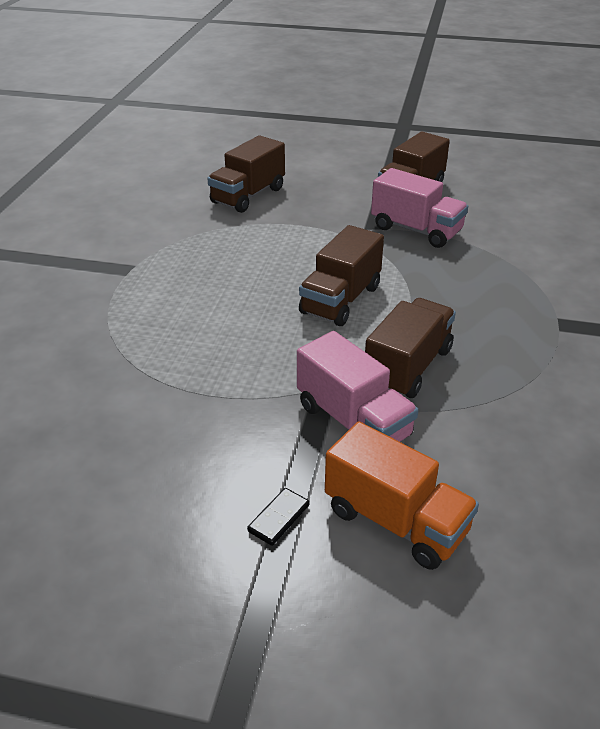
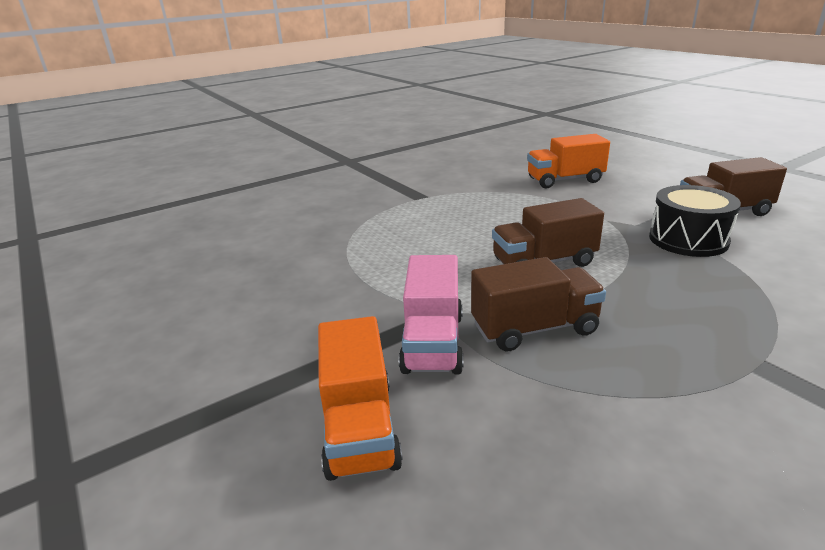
camera: 45 degrees right, 10 degrees down
(248, 195) = (565, 180): brown truck -> orange truck
(278, 518) = (289, 373): black domino -> none
(416, 230) = (688, 239): pink truck -> black drum

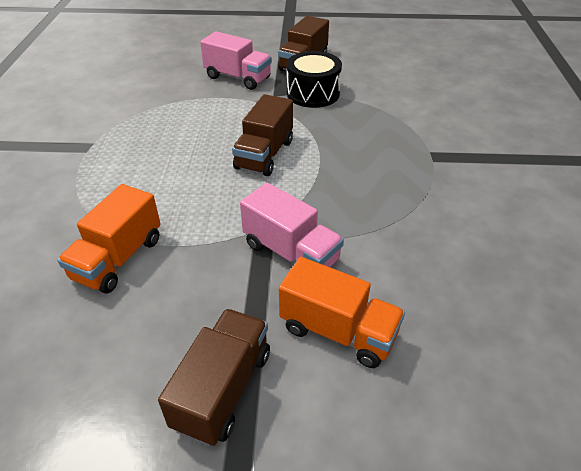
camera: 55 degrees left, 15 degrees up
(534, 329) = (326, 203): brown truck -> brown truck (223, 389)
(565, 180) = (177, 77): orange truck -> orange truck (118, 258)
(622, 199) = (238, 78): none -> pink truck

